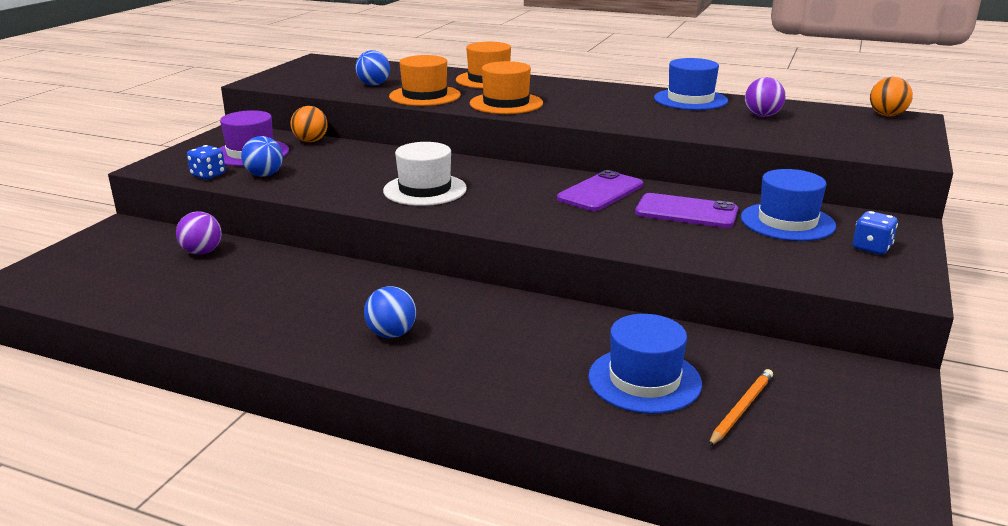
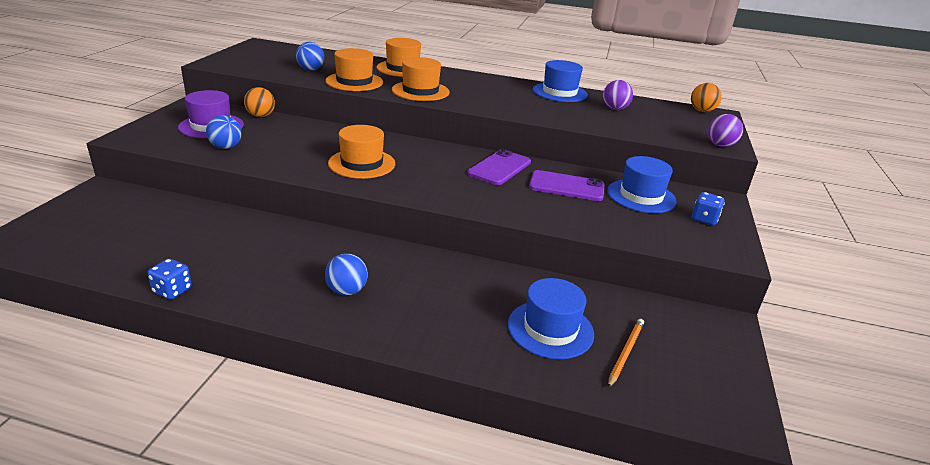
camera: 10 degrees left, 5 degrees up
(202, 252) = (176, 214): purple ball -> purple ball (720, 145)
(208, 175) = (177, 146): blue dice -> blue dice (172, 291)
(425, 190) = (362, 163): white hat -> orange hat

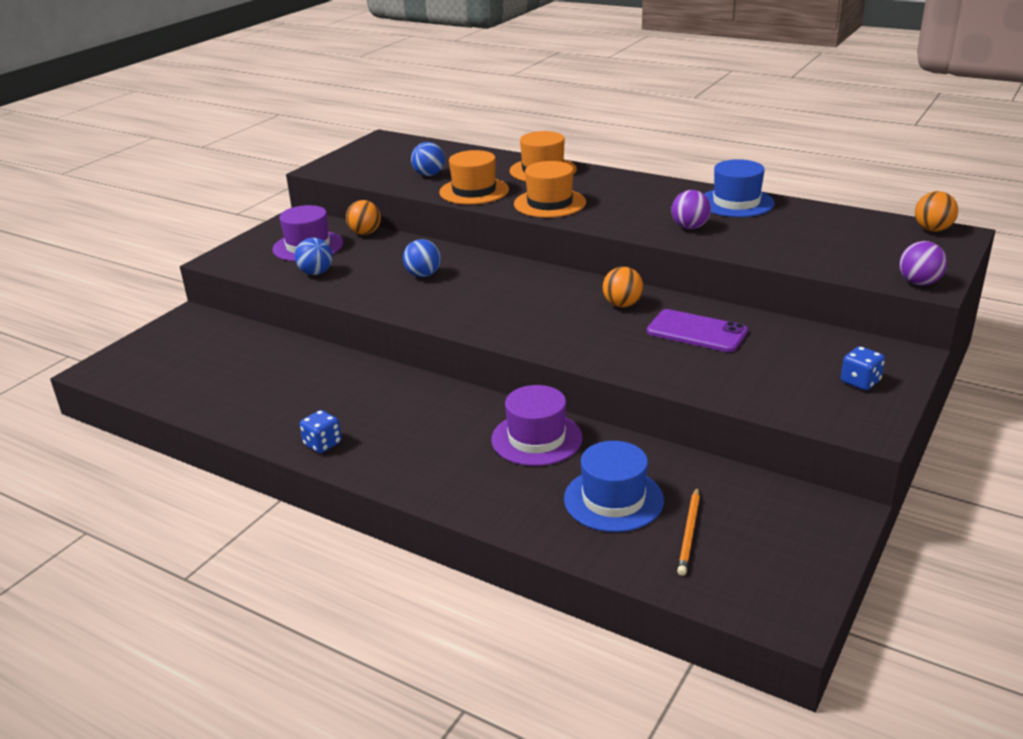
camera: 20 degrees right, 0 degrees up
(172, 291) = (235, 427): blue dice -> blue dice (322, 444)
(347, 291) = (405, 440): blue ball -> blue ball (423, 275)
(362, 163) = (458, 296): orange hat -> none
(462, 280) = (536, 439): none -> purple hat
(499, 168) = (622, 305): purple phone -> orange ball
(614, 109) = (800, 227): purple ball -> purple ball (690, 227)
(625, 353) = (689, 533): orange pencil -> orange pencil turned 150 degrees clockwise
(641, 196) = (791, 348): blue hat -> none

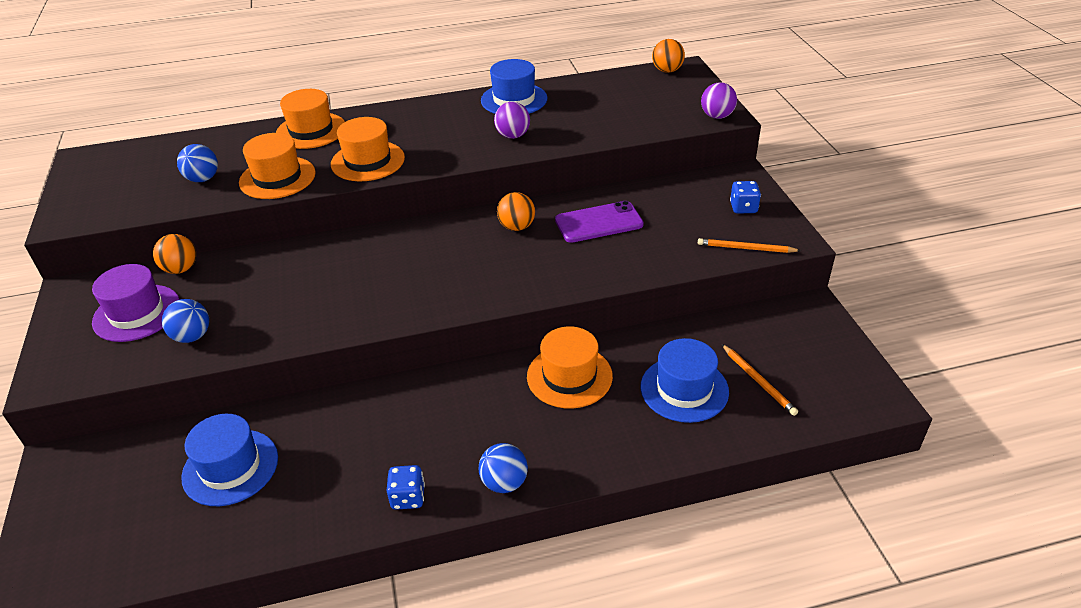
camera: 45 degrees left, 10 degrees up
(259, 368) = (230, 467): none -> blue hat
(423, 275) = (309, 283): blue ball -> blue ball (504, 483)
(536, 439) = (569, 376): purple hat -> orange hat
(805, 412) = (745, 248): none -> orange pencil

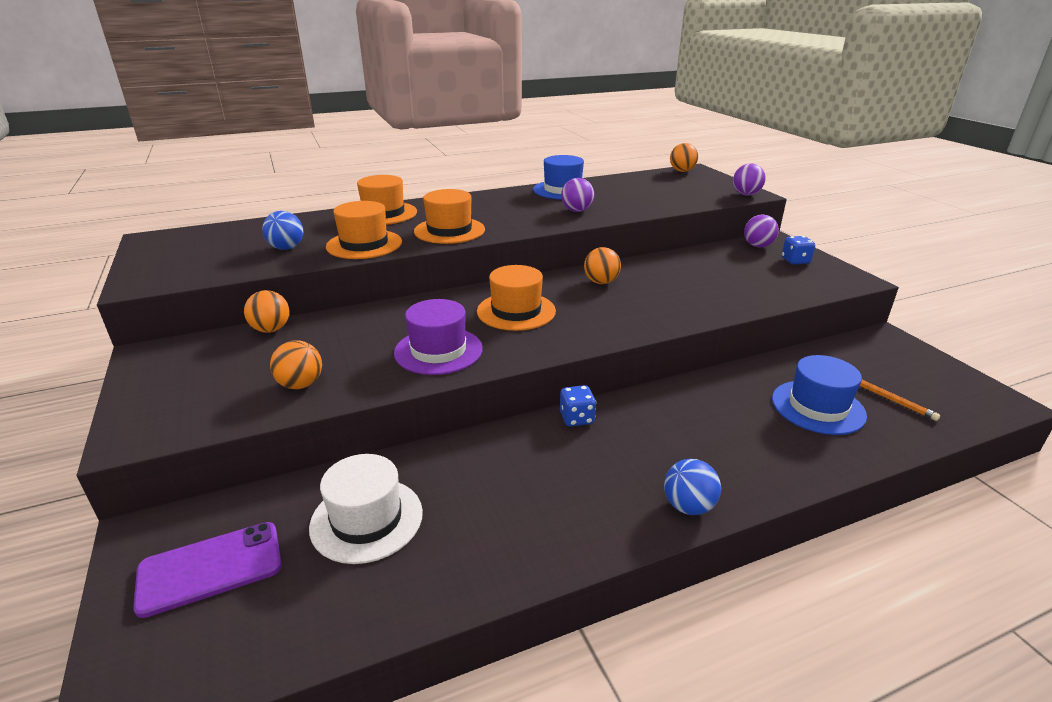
camera: 10 degrees left, 10 degrees down
(136, 313) = (230, 368): purple hat -> purple hat (438, 351)
(192, 336) = (301, 384): blue ball -> orange ball
(230, 467) = (367, 519): blue hat -> white hat
(408, 497) = (588, 531): blue dice -> blue dice (576, 418)
(569, 376) = (700, 404): orange hat -> orange hat (516, 311)
(599, 222) = (675, 276): purple phone -> purple phone (210, 568)
(715, 182) = (758, 246): none -> purple ball
(745, 248) = (819, 287): orange pencil -> none

